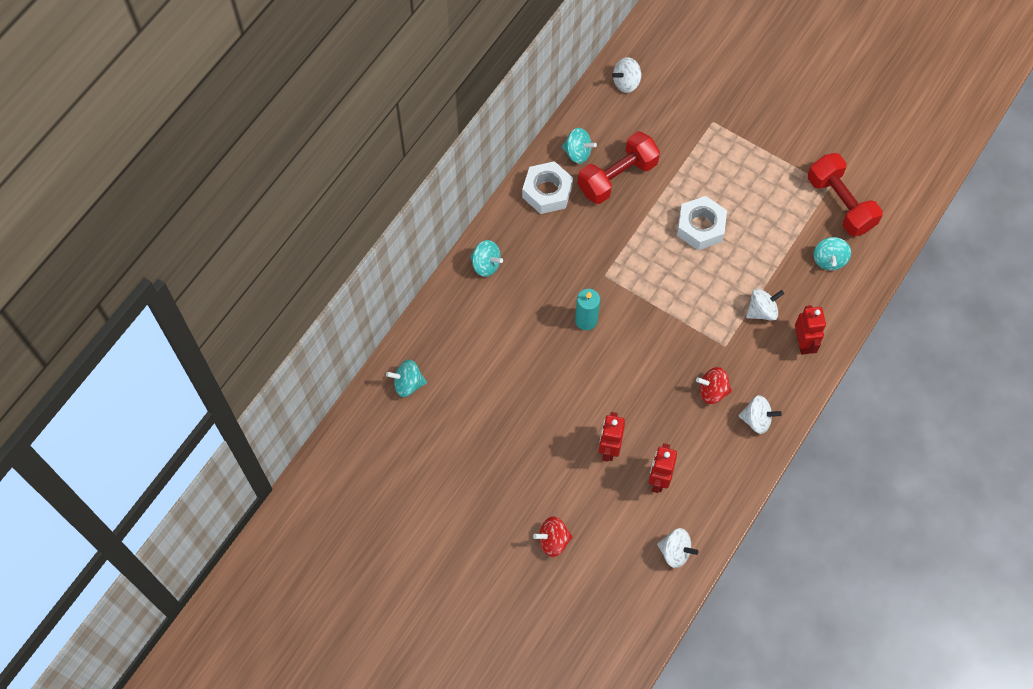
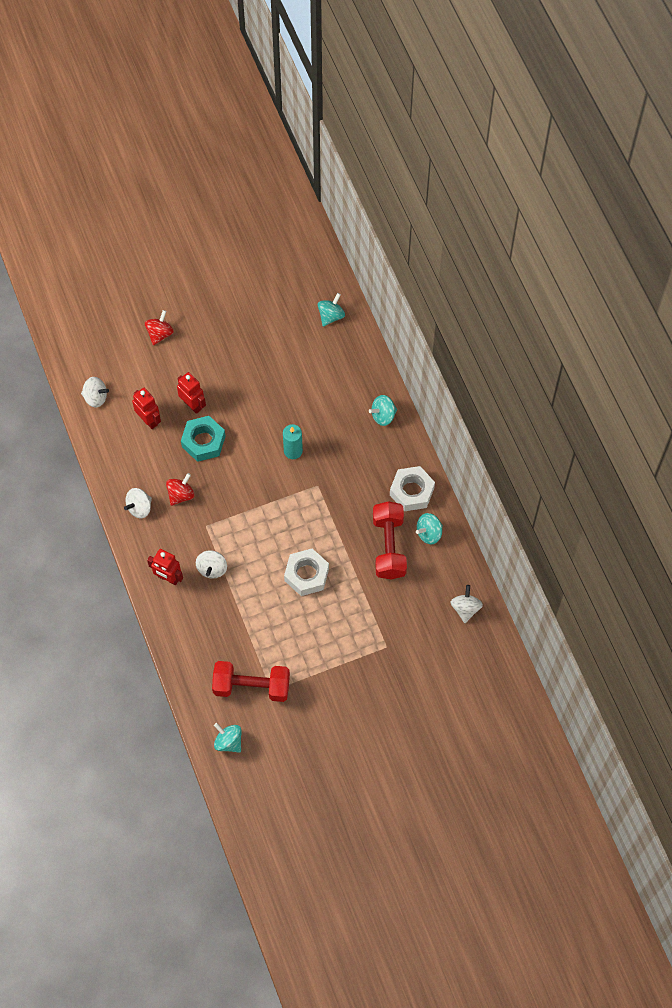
camera: 125 degrees right, 0 degrees up
(640, 409) = (203, 441): none -> turquoise nut
(675, 552) = (96, 397): white spinning top -> white spinning top turned 135 degrees counterclockwise
(829, 260) = (214, 643): turquoise spinning top -> turquoise spinning top (228, 741)

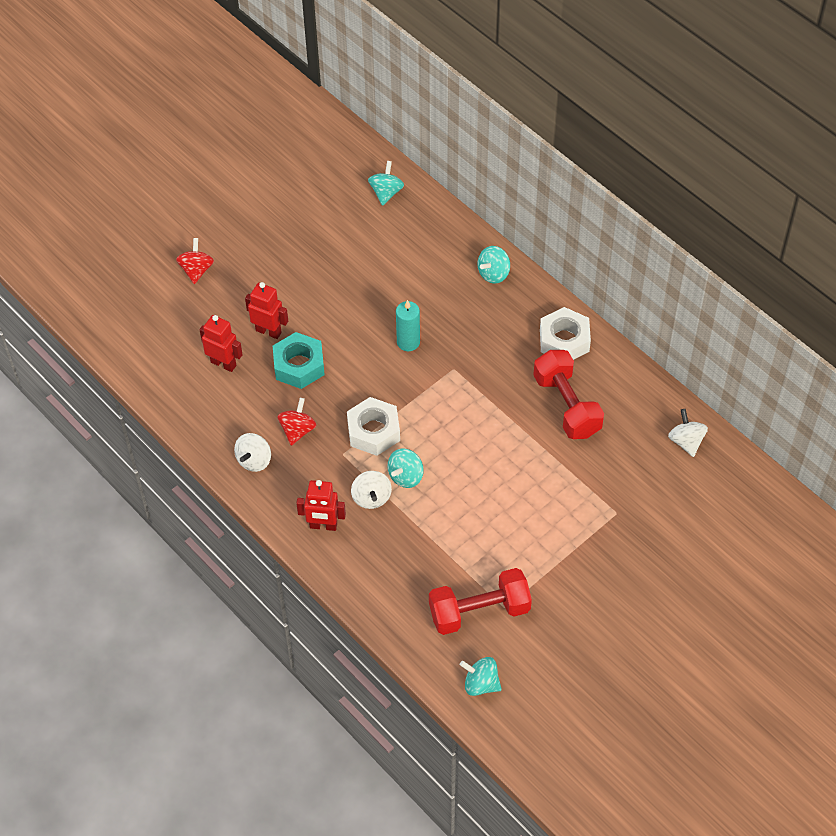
camera: 20 degrees left, 10 degrees down
(96, 397) = (149, 360): white spinning top -> none
(306, 575) = (486, 467): white nut -> white nut (373, 431)
(429, 533) = (605, 377): turquoise spinning top -> turquoise spinning top (406, 476)

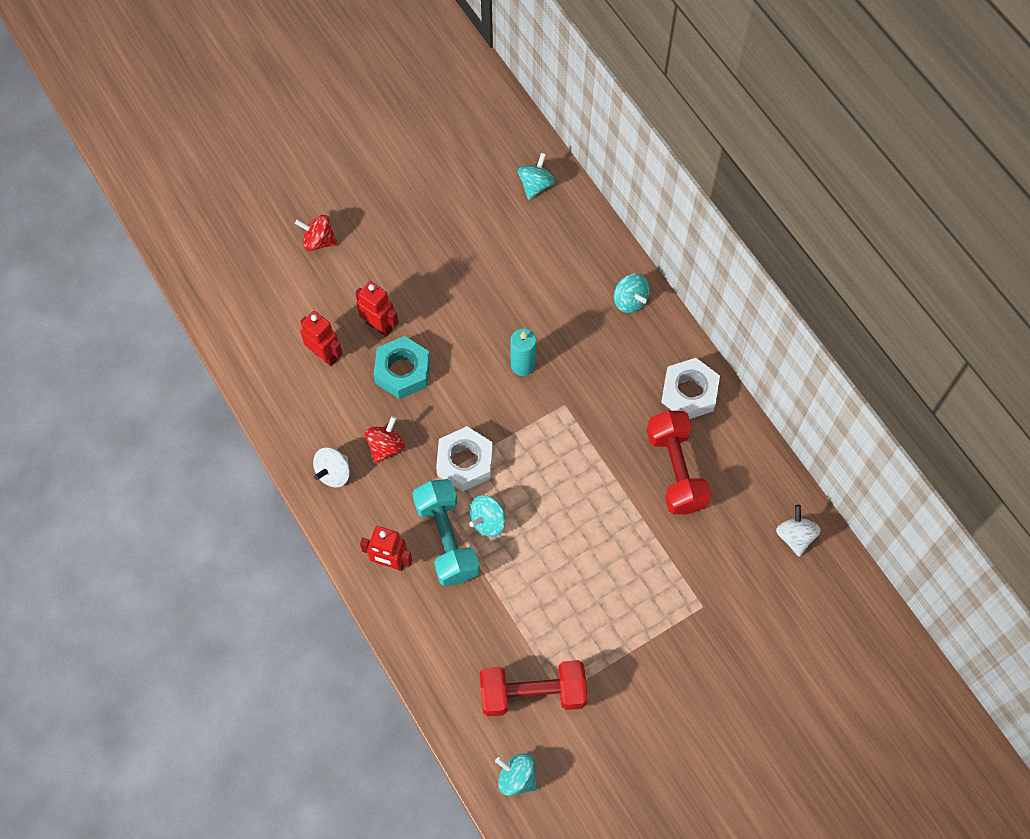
camera: 10 degrees right, 10 degrees up
(196, 270) = (319, 241): red spinning top -> red spinning top turned 90 degrees counterclockwise
(371, 498) = (447, 539): white spinning top -> turquoise dumbbell
(493, 274) = (630, 300): turquoise spinning top -> turquoise spinning top turned 90 degrees counterclockwise

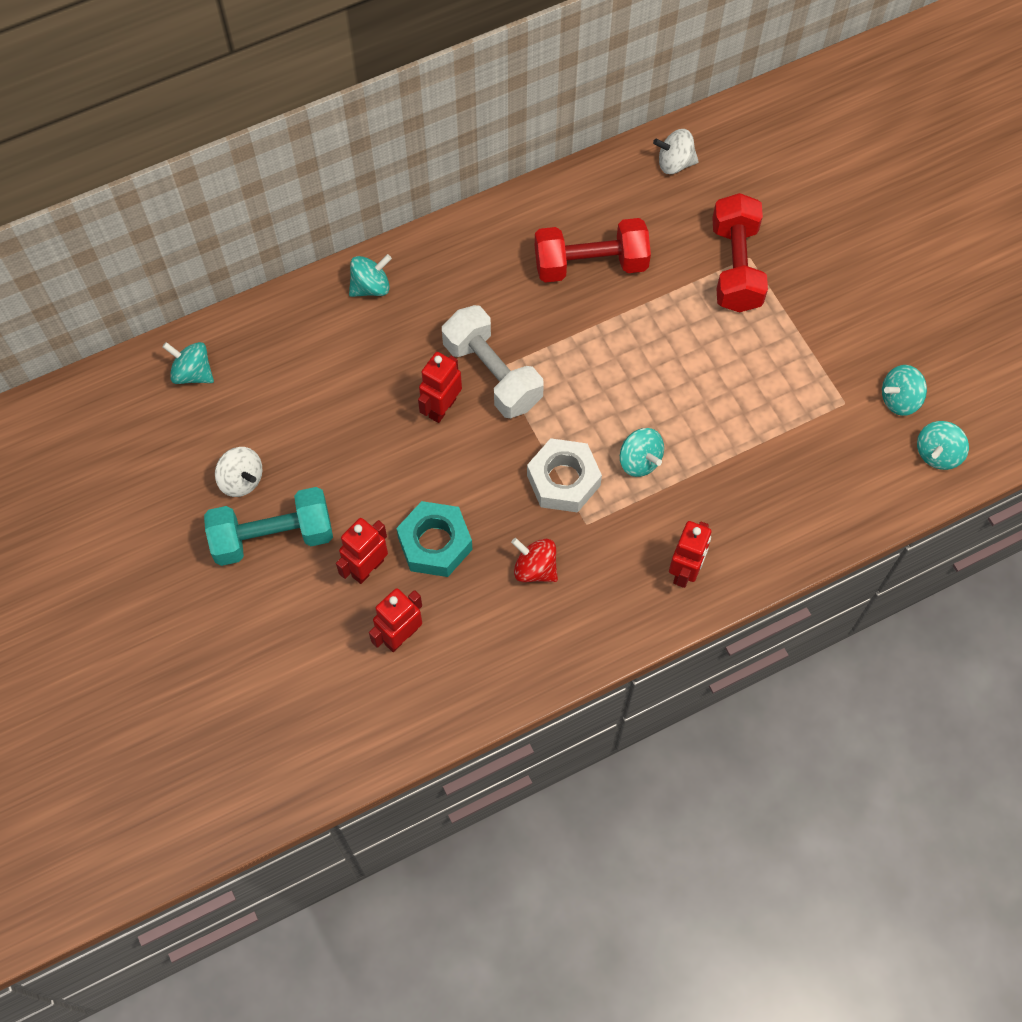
camera: 85 degrees left, 0 degrees up
(319, 241) = (230, 638): red spinning top -> none
(333, 473) = (565, 631): white spinning top -> white spinning top (241, 480)
(447, 539) = (659, 506): turquoise dumbbell -> turquoise dumbbell (273, 537)
(523, 365) = (442, 408): turquoise candle -> red robot
(532, 693) = (844, 430): red dumbbell -> red dumbbell (735, 267)
(558, 400) = (492, 374): none -> white dumbbell
(569, 743) = (899, 399): none -> turquoise spinning top
(689, 393) = (497, 240): white nut -> none

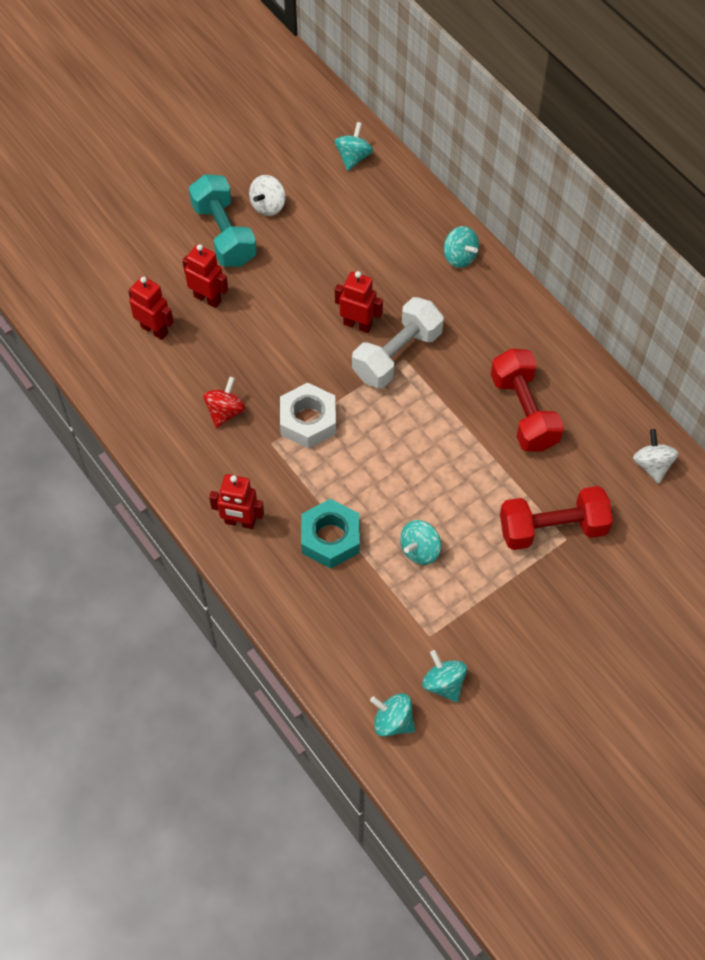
camera: 80 degrees right, 5 degrees down
(435, 543) = (236, 339): turquoise nut -> turquoise nut (330, 538)
(639, 461) = (337, 475): turquoise spinning top -> turquoise spinning top (420, 550)

